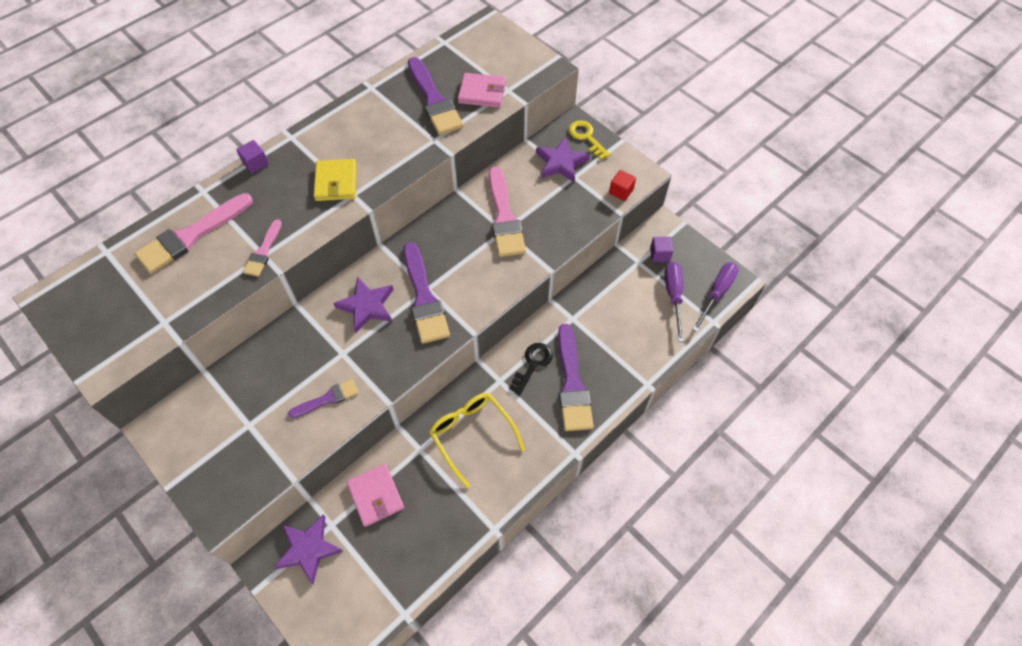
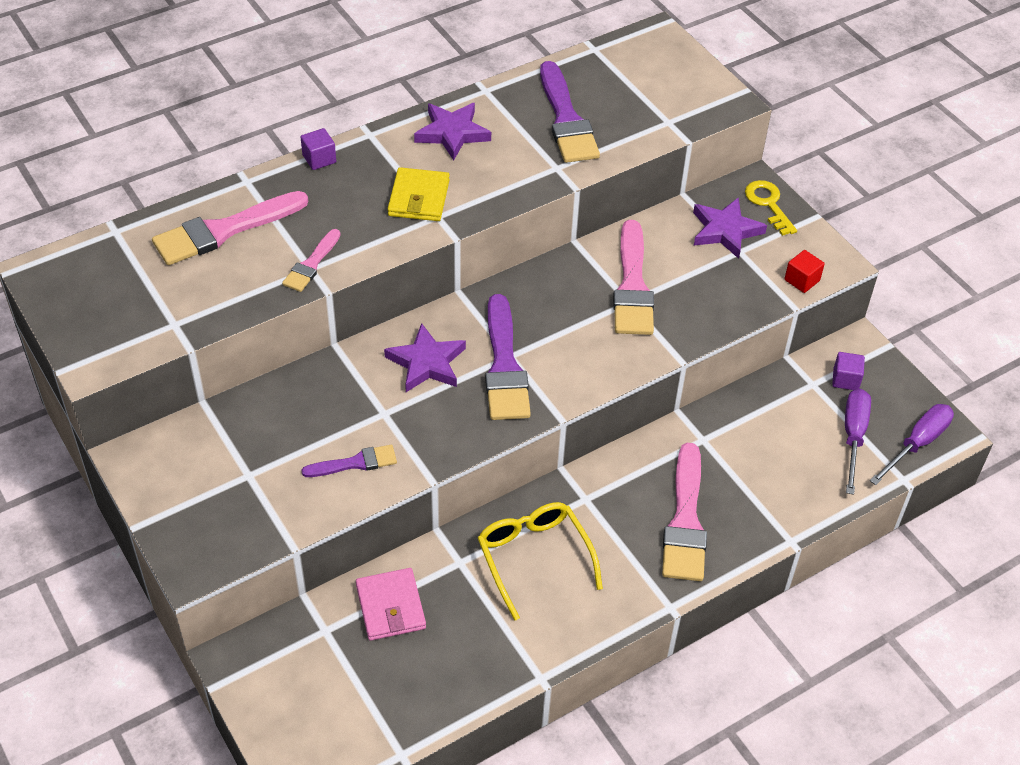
camera: 10 degrees right, 10 degrees down
(308, 549) = (290, 653): purple star -> purple star (452, 133)
(482, 93) = (633, 120): pink wallet -> none
(533, 364) = (635, 487): black key -> none
(572, 384) = (685, 521): purple brush -> pink brush

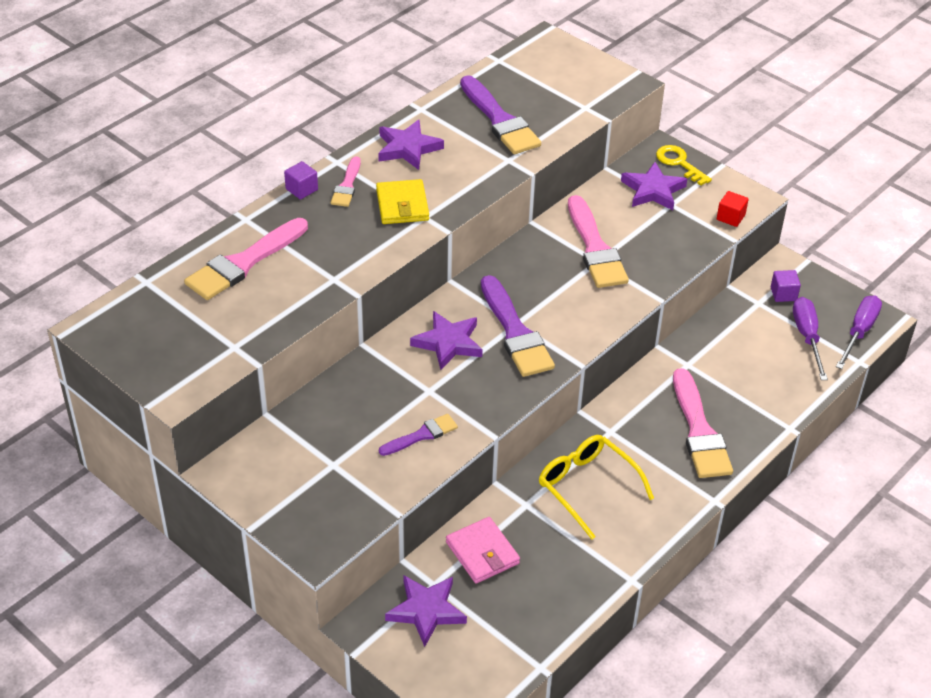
camera: 15 degrees left, 5 degrees down
(305, 658) = (426, 611): none -> purple star
(311, 264) = (333, 275): pink brush -> pink brush (347, 185)

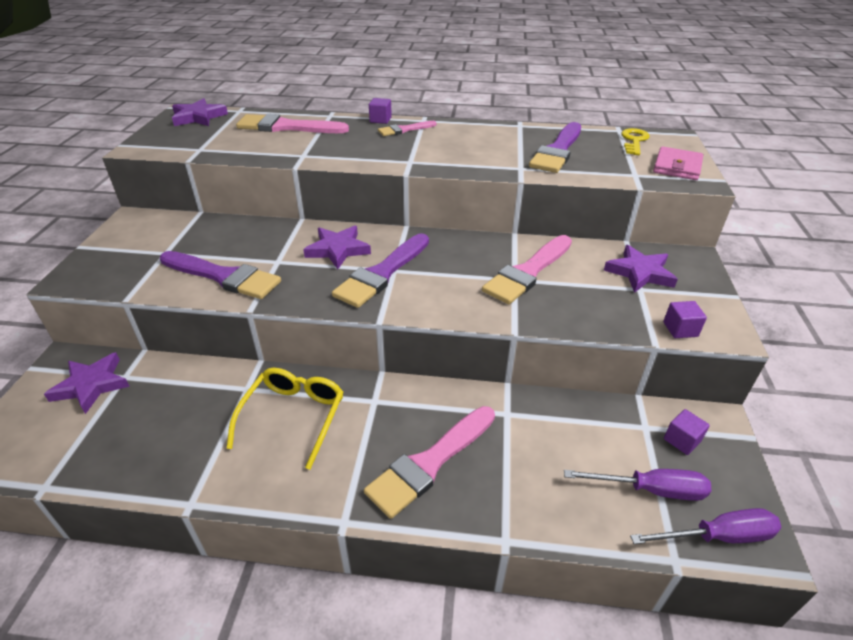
camera: 55 degrees right, 5 degrees down
(402, 205) = (411, 151): yellow wallet -> none
(408, 148) = (472, 134): purple star -> purple star (198, 117)
(421, 435) = (224, 276): purple brush -> purple brush, size x1.81
(482, 553) = (174, 388): pink wallet -> pink wallet (677, 167)
(679, 163) = (695, 272): yellow key -> yellow key (634, 141)
(730, 217) = (680, 329): red cube -> purple cube
(807, 337) = (650, 490): purple screwdriver -> purple screwdriver turned 45 degrees clockwise

